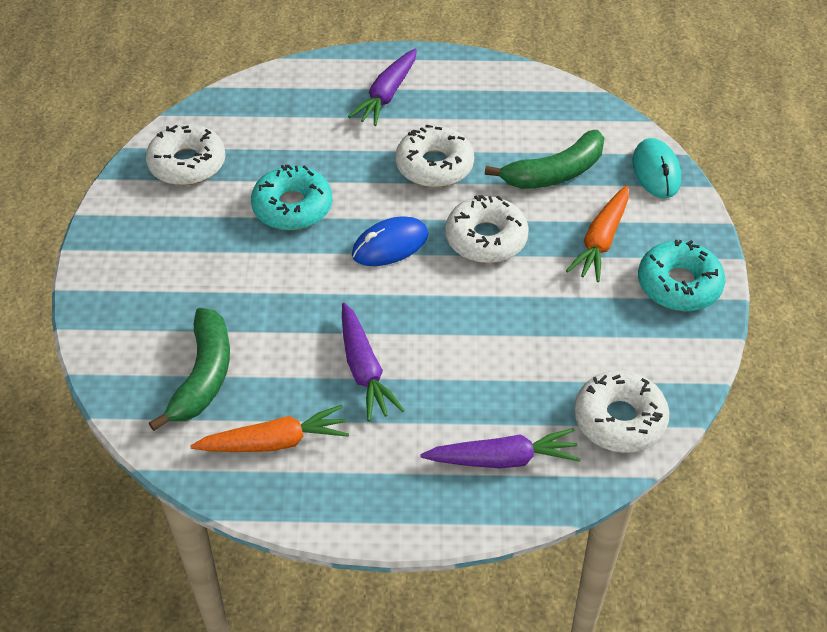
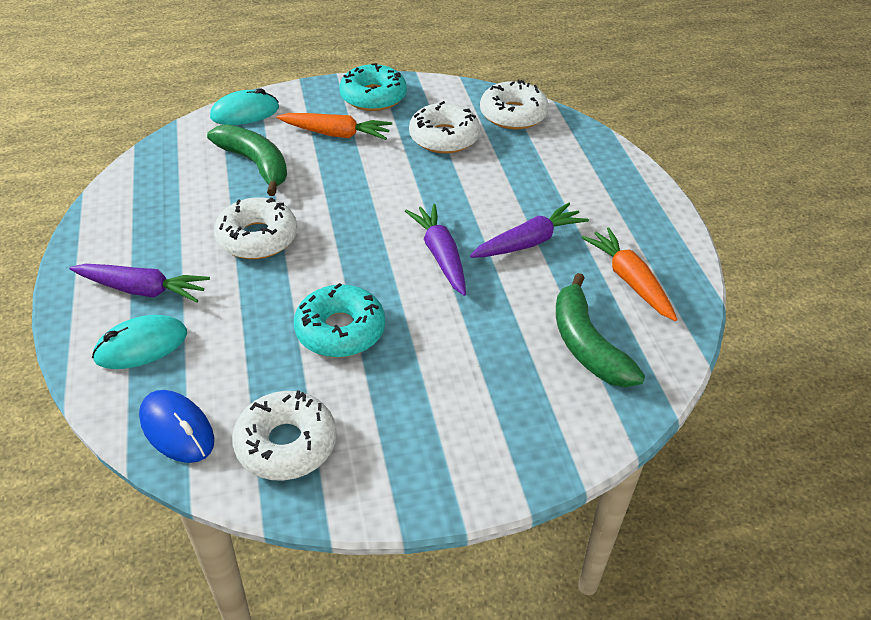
camera: 105 degrees left, 5 degrees down
(203, 376) = (587, 345): green banana -> green banana turned 105 degrees counterclockwise
(321, 94) = (141, 346): none -> turquoise mouse
(390, 245) = (376, 250): blue mouse -> blue mouse (177, 429)
(486, 238) = (350, 194): white donut -> white donut (444, 137)
(503, 459) = (575, 160): purple carrot -> purple carrot (440, 255)

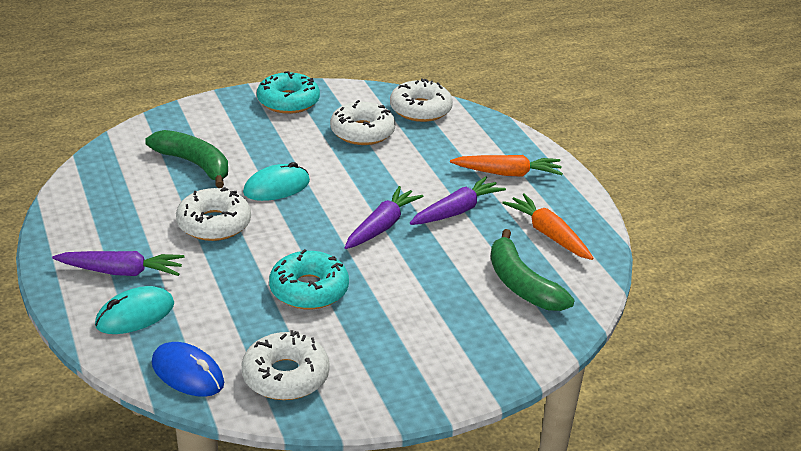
camera: 10 degrees left, 10 degrees down
(245, 113) = (171, 122): turquoise mouse -> turquoise mouse (276, 187)
(336, 134) = (262, 135): orange carrot -> orange carrot (508, 173)
(440, 255) = (382, 226): purple carrot -> purple carrot turned 60 degrees clockwise

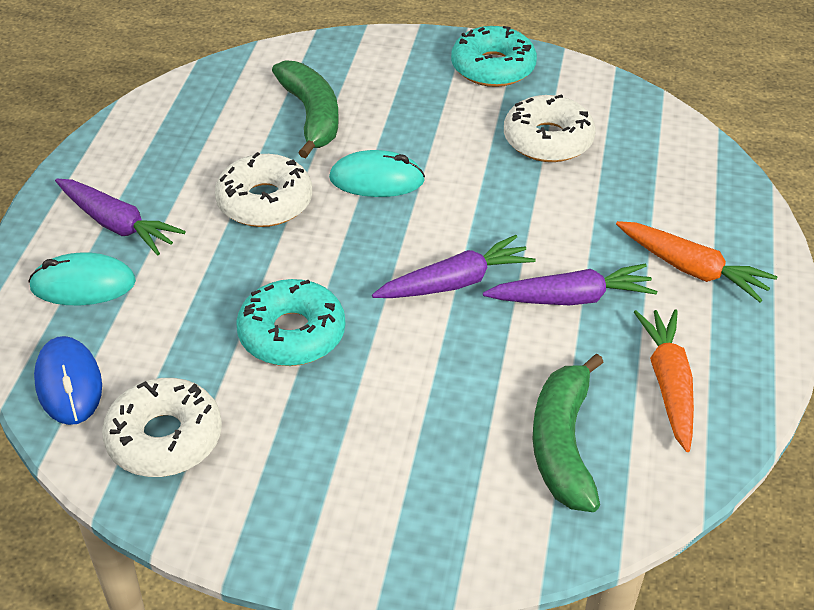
camera: 35 degrees right, 10 degrees up
(420, 109) = (653, 133): white donut -> none

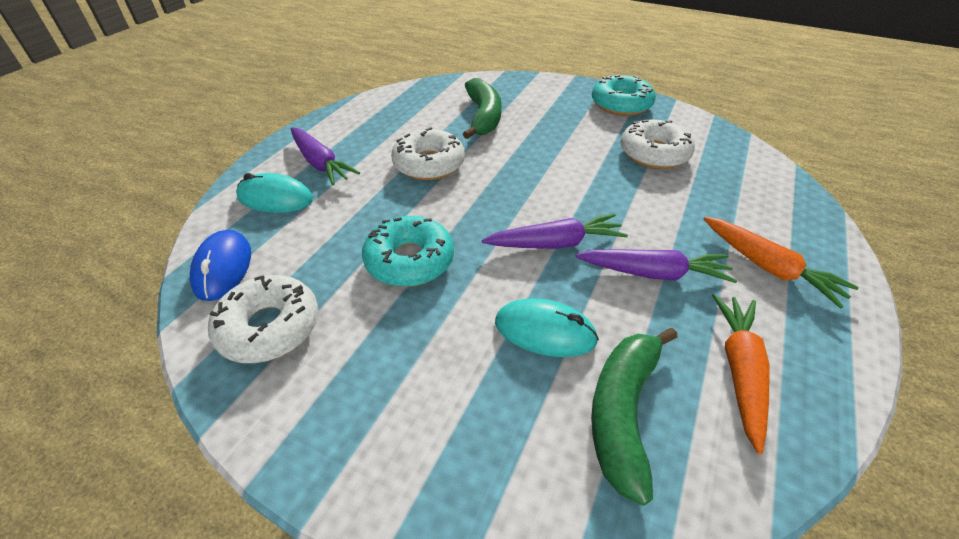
camera: 15 degrees right, 0 degrees up
(376, 180) = (516, 161): turquoise mouse -> turquoise mouse (545, 331)

